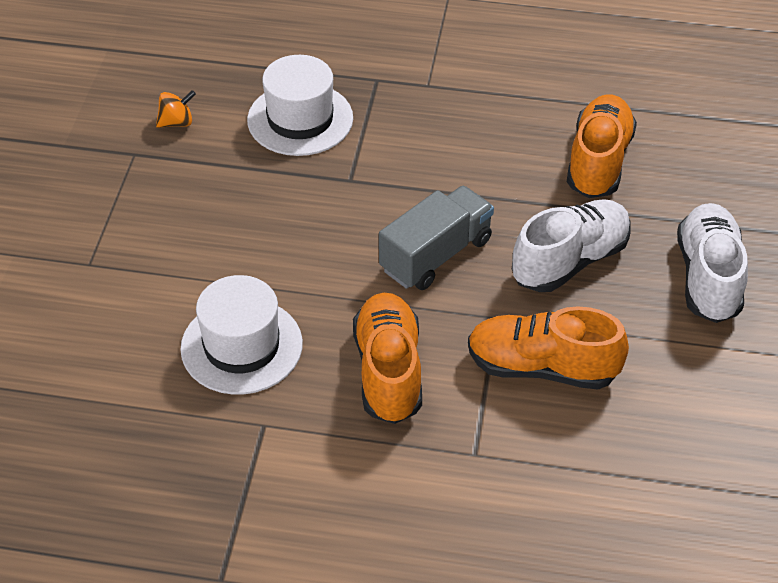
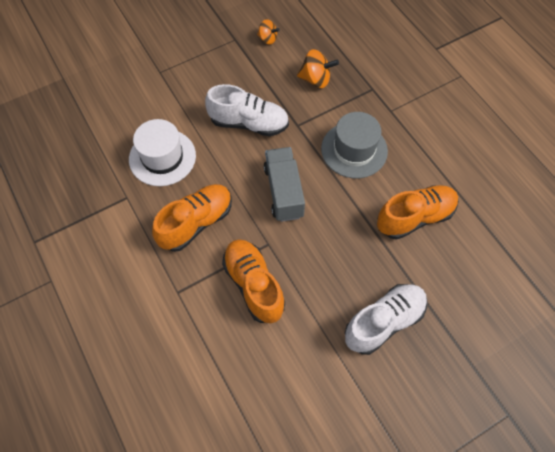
camera: 50 degrees right, 15 degrees up
(300, 119) = (315, 79): white hat -> orange spinning top
(436, 255) = (284, 192): grey truck -> grey truck turned 105 degrees counterclockwise
(447, 152) = (354, 150): none -> grey hat
(570, 261) = (334, 250): white shoe -> white shoe (249, 123)

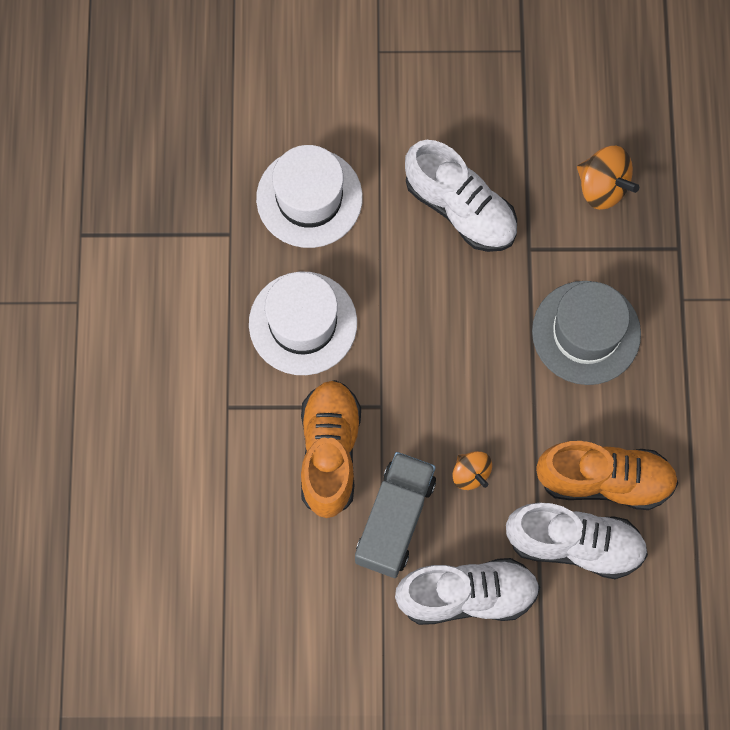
camera: 30 degrees right, 10 degrees up
(196, 223) = (303, 323): orange shoe -> white hat
(268, 39) = (573, 76): orange spinning top -> orange spinning top (470, 474)
(284, 192) = (447, 342): grey truck -> grey truck (395, 520)
(423, 260) = (574, 544): none -> white shoe

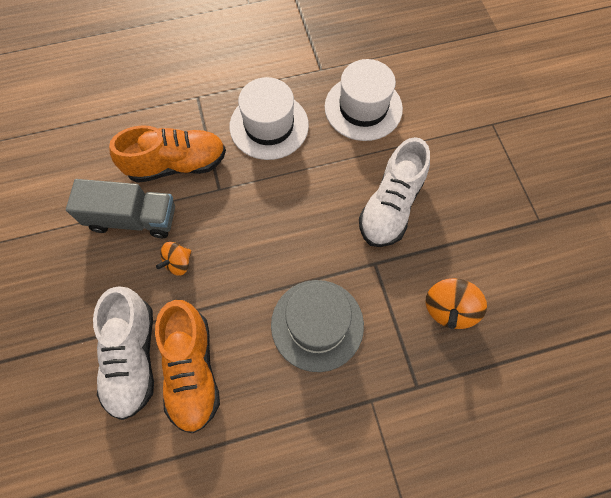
camera: 75 degrees right, 5 degrees down
(467, 595) = (80, 283): white shoe -> none

